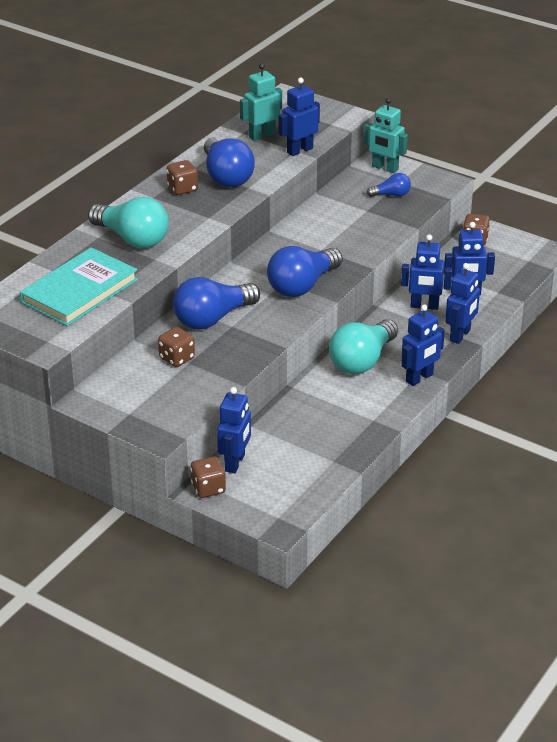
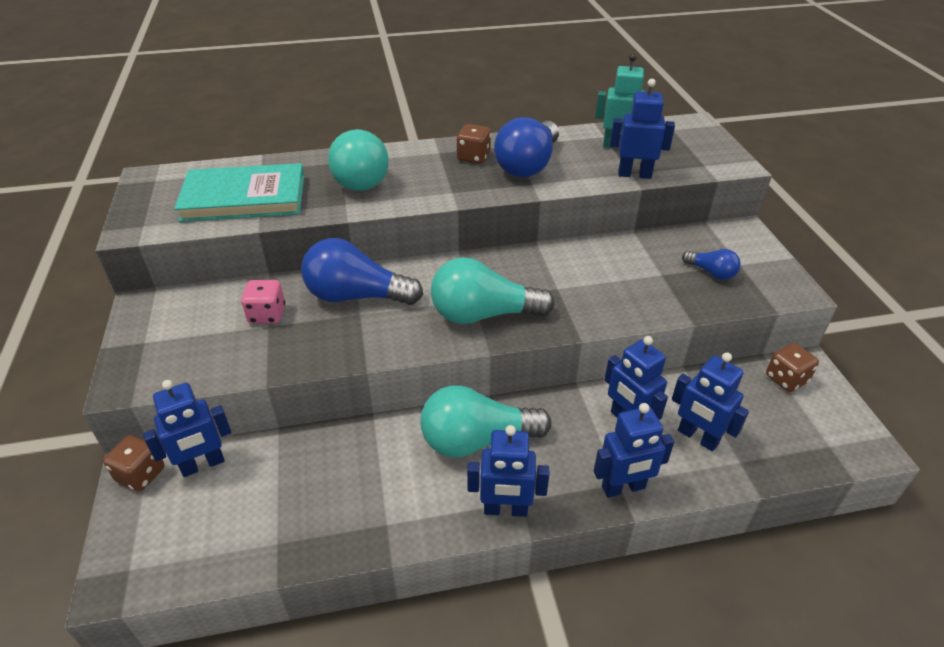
camera: 45 degrees right, 5 degrees up
(177, 358) = (267, 315): brown dice -> pink dice
(302, 285) = (483, 314): blue light bulb -> turquoise light bulb
(385, 168) = (741, 242): turquoise robot -> none

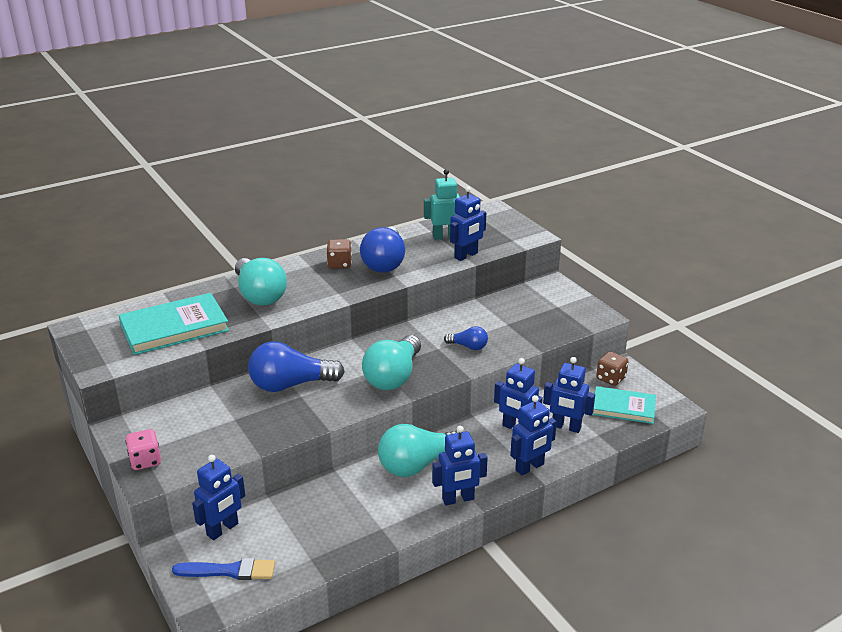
camera: 20 degrees left, 10 degrees down
(141, 474) = (178, 547): brown dice -> none
(175, 529) = (229, 571): none -> blue brush
(267, 315) = (228, 412): pink dice -> pink dice (145, 461)
(483, 314) = (393, 376): turquoise light bulb -> turquoise light bulb turned 45 degrees counterclockwise
(634, 174) = (466, 255): blue robot -> blue robot turned 150 degrees clockwise
(711, 272) = (540, 316): blue light bulb -> blue light bulb (468, 346)
(791, 428) = (623, 407): none -> turquoise book

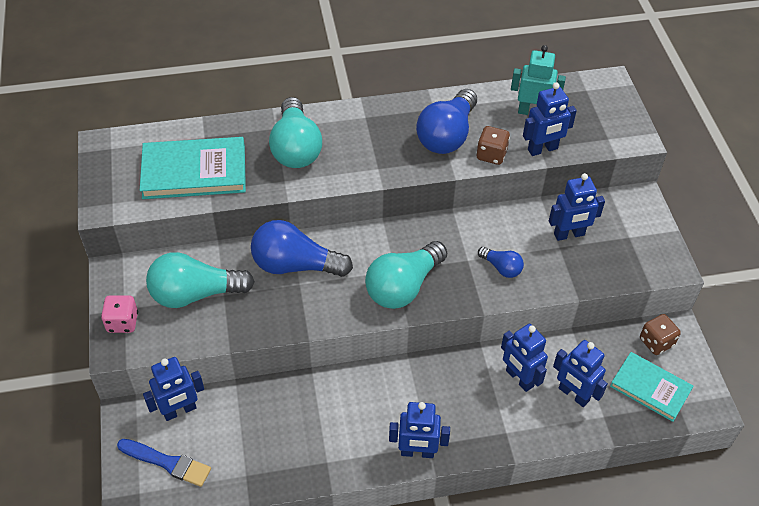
camera: 20 degrees right, 20 degrees up
(339, 264) = (397, 124): brown dice -> brown dice (491, 155)
(418, 464) = (396, 393): turquoise light bulb -> turquoise light bulb (195, 294)
(530, 467) = (509, 436): blue robot -> blue robot (569, 234)

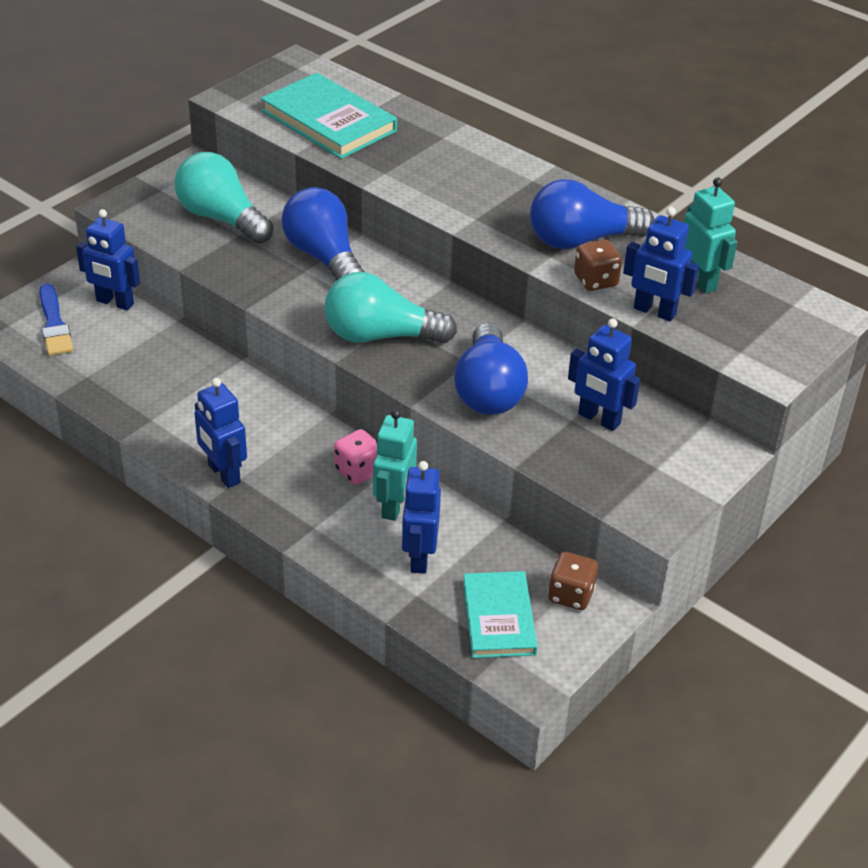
camera: 50 degrees right, 10 degrees down
(122, 322) = (145, 196): pink dice -> pink dice (358, 471)
(296, 148) = (434, 160): turquoise light bulb -> none
(501, 268) = (488, 390): blue light bulb -> blue light bulb, size x1.98
(519, 378) = (393, 505): blue robot -> turquoise robot

